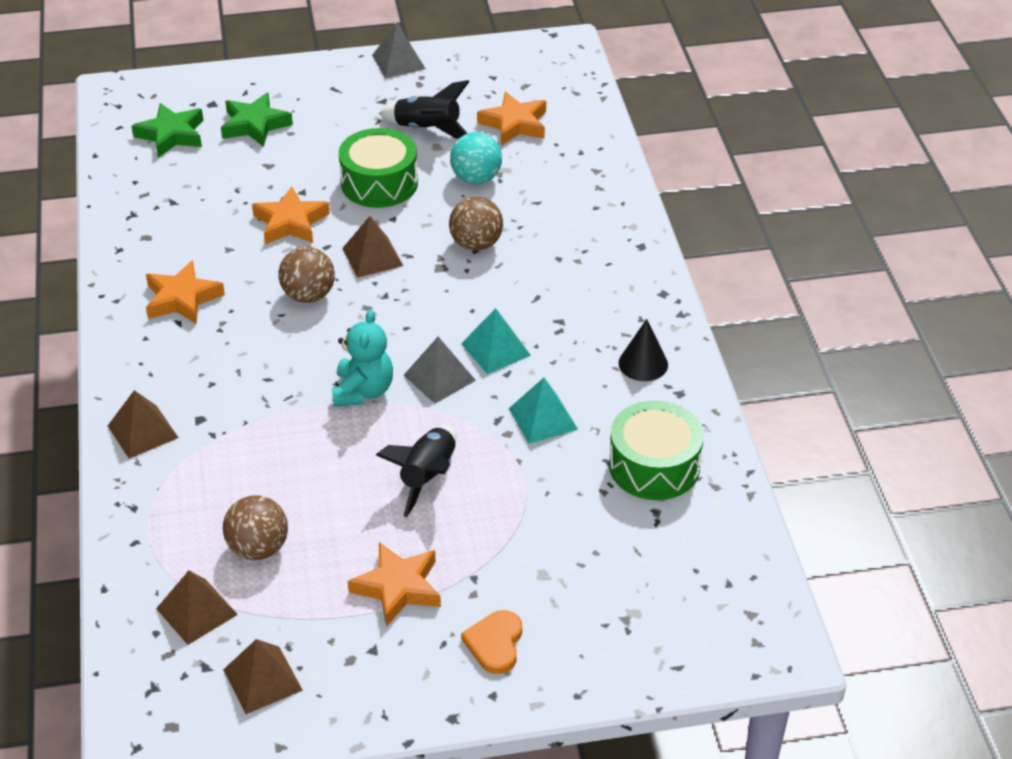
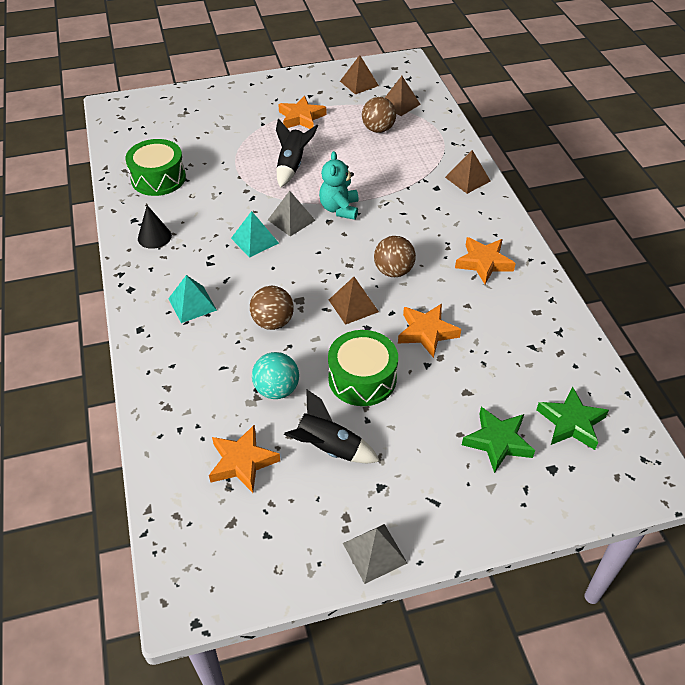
camera: 175 degrees right, 5 degrees up
(495, 643) = (251, 100): orange heart -> none
(542, 418) = (224, 199): turquoise pyramid -> turquoise pyramid (192, 304)

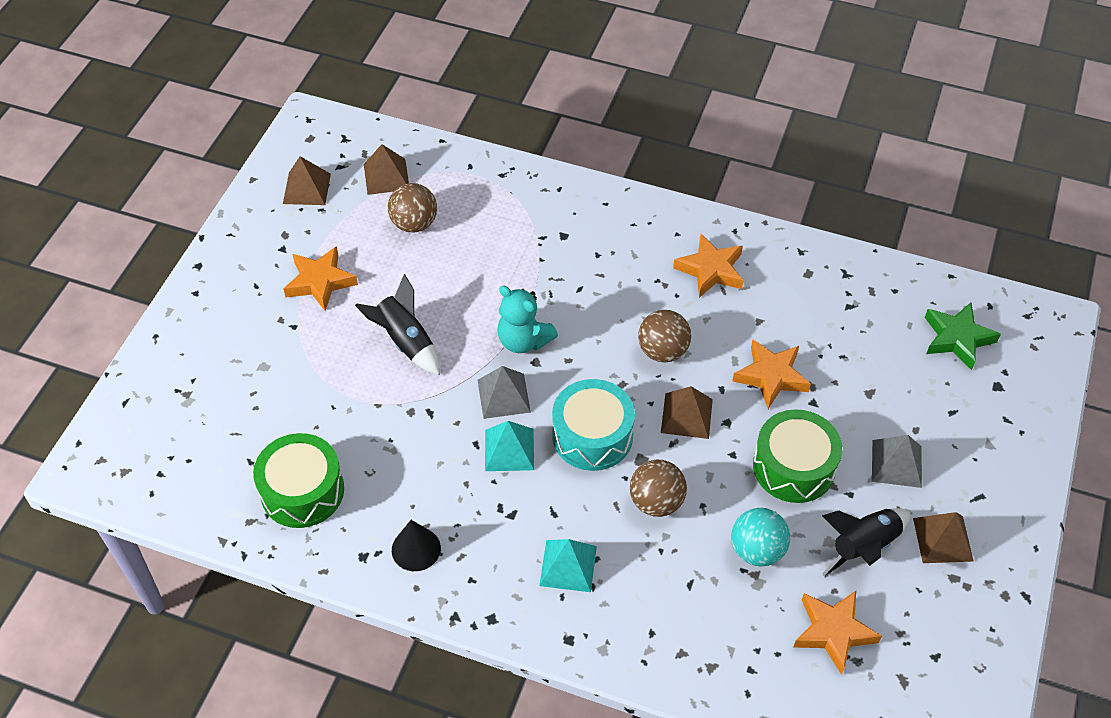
camera: 55 degrees left, 5 degrees up
(297, 270) = (592, 436): none -> turquoise drum
(374, 553) = (1006, 577): grey pyramid -> grey pyramid (896, 463)
(467, 179) = (573, 201): brown pyramid -> brown pyramid (943, 539)
(497, 442) = (943, 406): green star -> none

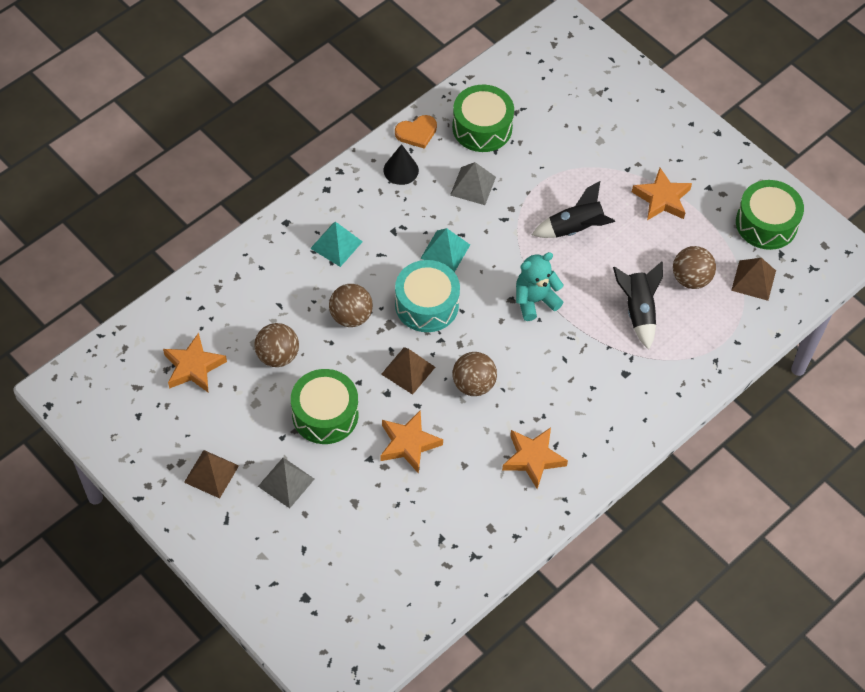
camera: 115 degrees right, 5 degrees up
(306, 188) = (766, 223): brown pyramid -> green drum
(346, 558) = (416, 133): none -> orange heart
(503, 395) = (492, 267): grey pyramid -> grey pyramid (473, 186)
(757, 550) = (277, 356): turquoise ball -> brown ball
(864, 546) = (238, 421): black rocket -> black rocket (638, 311)
(957, 338) = (365, 598): green star -> none

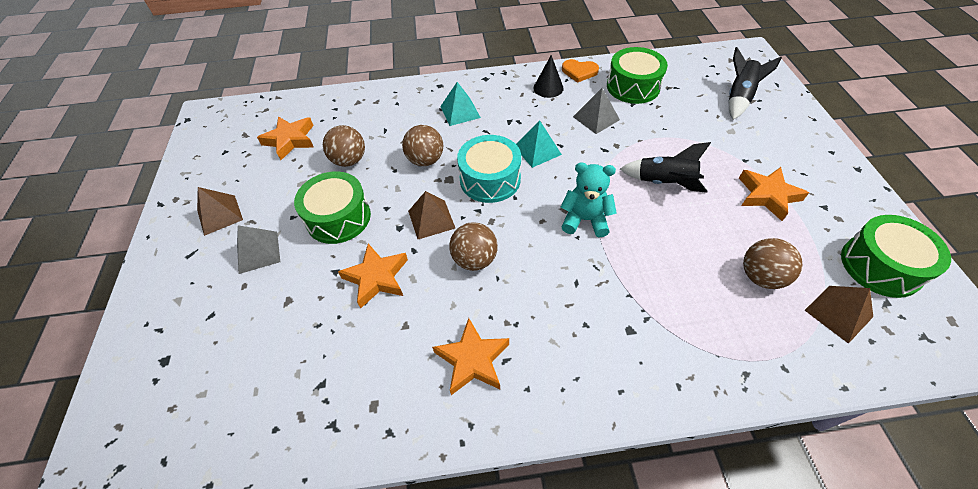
camera: 40 degrees right, 5 degrees down
(638, 311) = (683, 278): black rocket -> black rocket (739, 98)

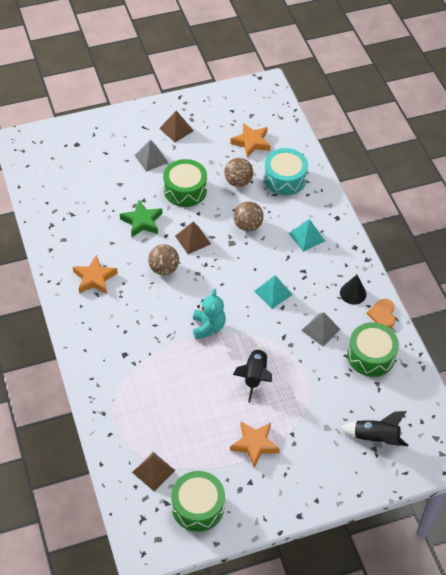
camera: 75 degrees right, 0 degrees up
(376, 278) = (142, 221): orange star -> green star
(490, 179) = (236, 267): turquoise drum -> turquoise drum (284, 179)
(761, 276) = (176, 430): brown ball -> none

